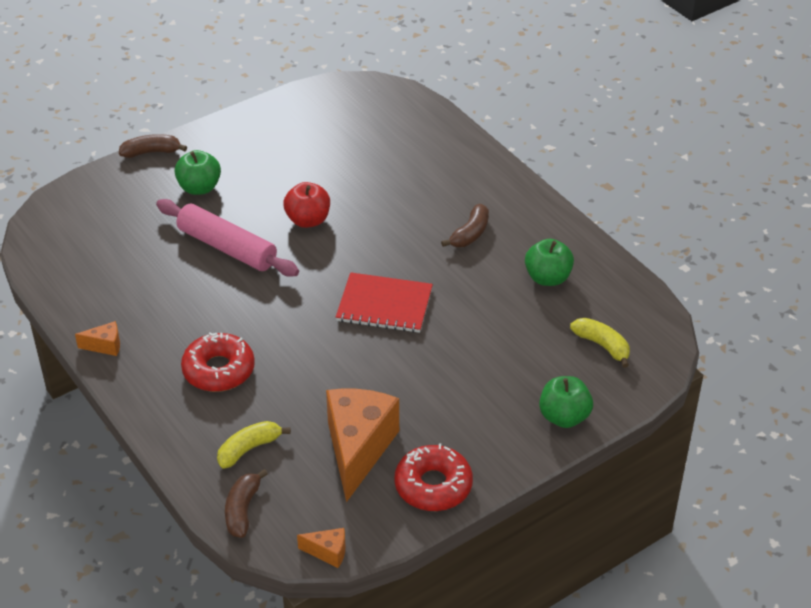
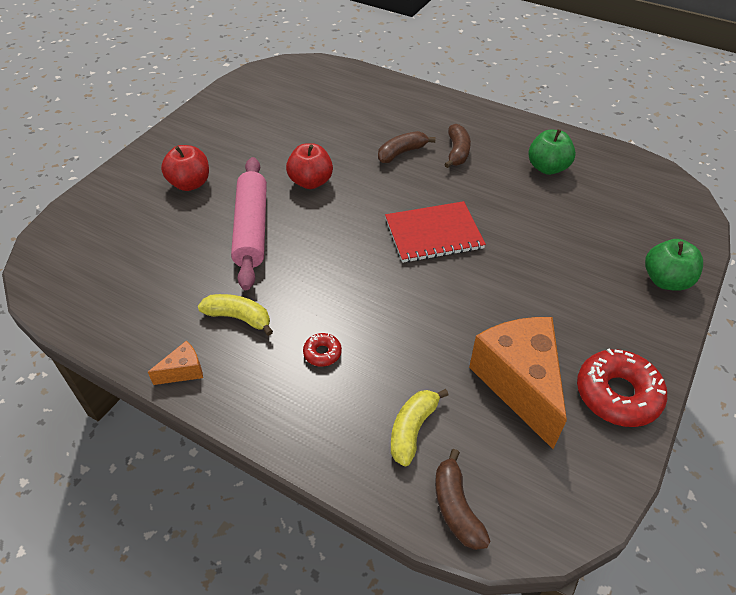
camera: 25 degrees left, 5 degrees up
(151, 152) = (124, 166): brown banana -> brown banana (401, 153)
(199, 188) = (190, 183): green apple -> red apple
(218, 370) = (322, 353): red donut -> red donut, size x0.47
(227, 248) = (251, 229): pink rolling pin -> pink rolling pin turned 75 degrees clockwise
(328, 552) = (581, 519): orange cheese -> none
(602, 345) = (638, 208): yellow banana -> yellow banana (239, 318)

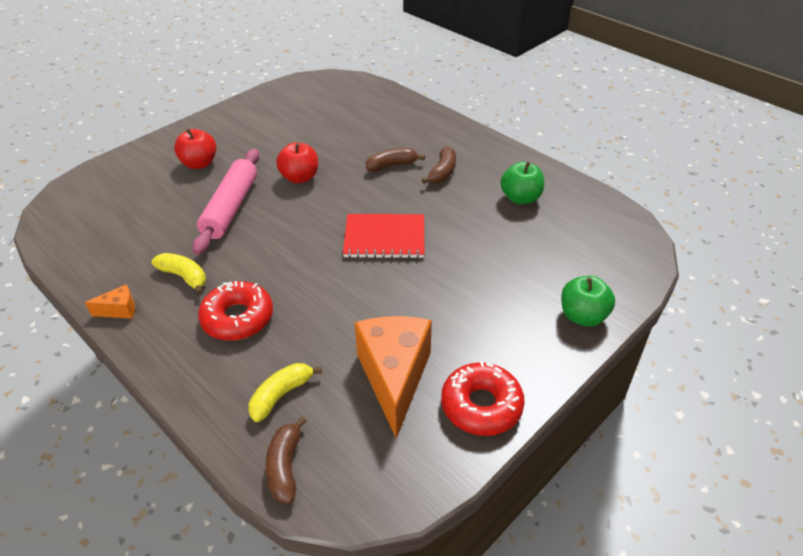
camera: 15 degrees right, 5 degrees down
(322, 353) = (238, 318): red donut -> red donut, size x2.11

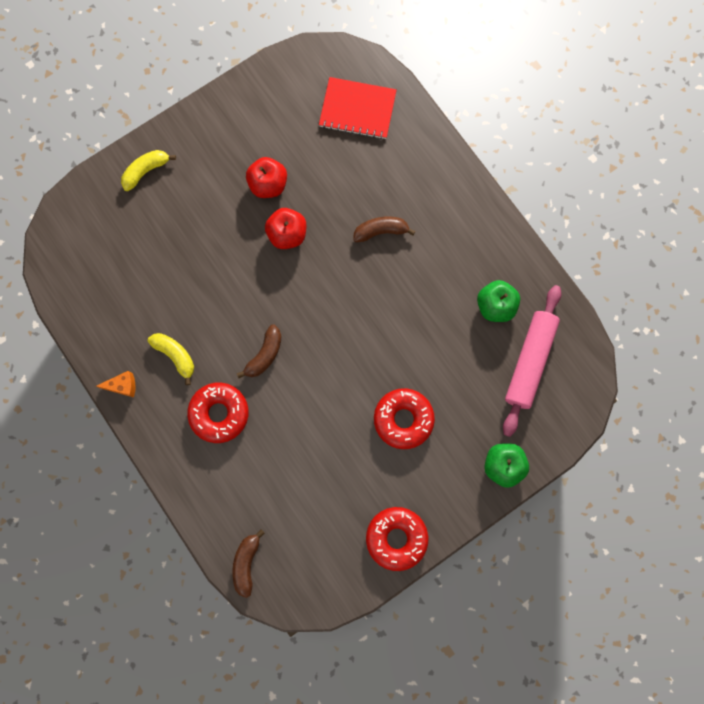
camera: 10 degrees right, 35 degrees up
(199, 164) = (189, 193): red apple -> red apple (268, 185)
(231, 208) = (218, 269): pink rolling pin -> pink rolling pin (529, 362)
(281, 395) = (248, 499): yellow banana -> yellow banana (146, 171)
(384, 238) = (355, 338): red notebook -> red notebook (357, 109)
(394, 378) = (336, 499): orange cheese -> none
(442, 172) = (429, 252): brown banana -> brown banana (264, 355)
(455, 293) = (403, 419): none -> red donut

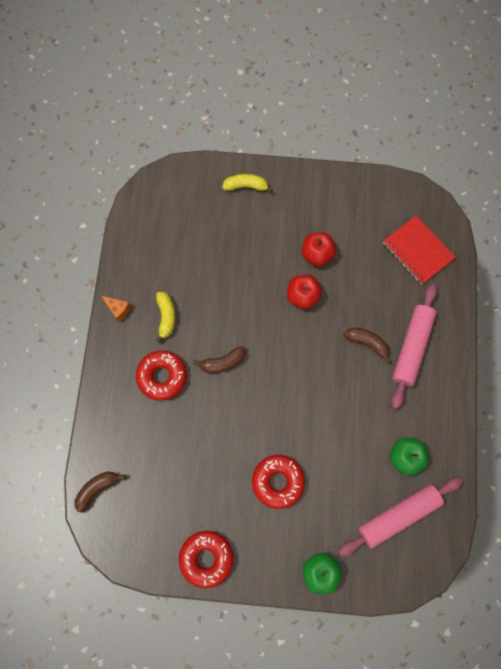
camera: 40 degrees right, 5 degrees down
(423, 204) = (412, 348): none -> pink rolling pin

